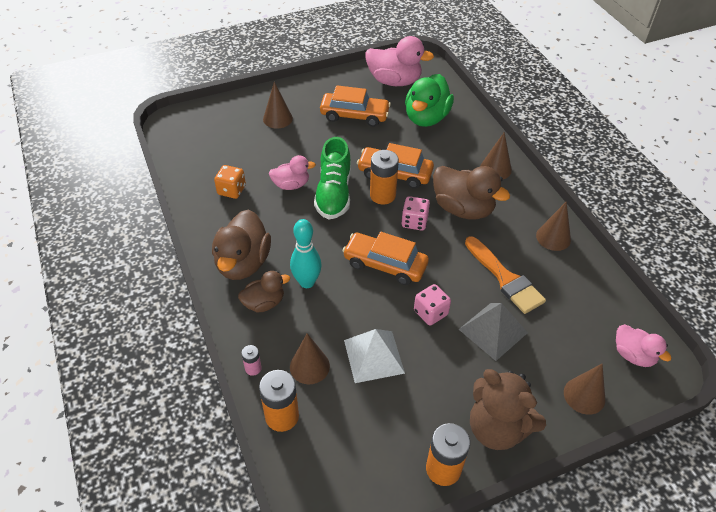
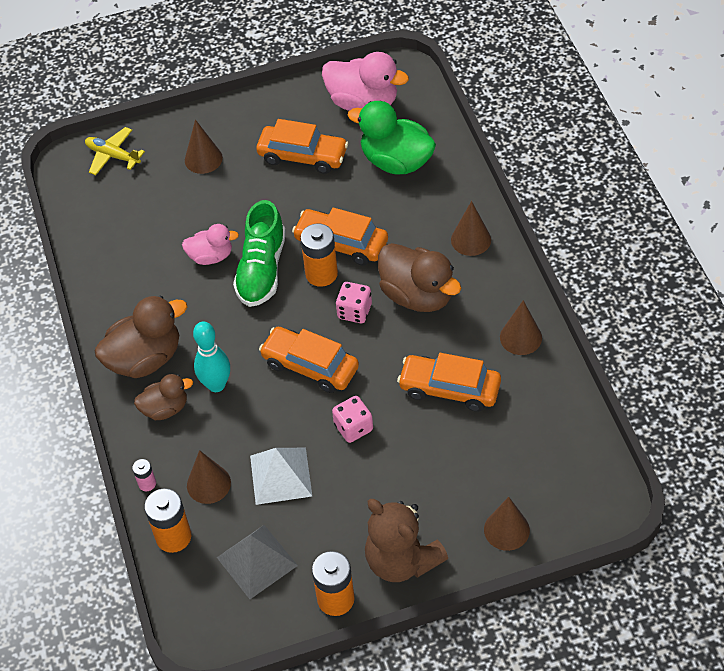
camera: 10 degrees right, 5 degrees up
(206, 117) = (113, 156): none -> yellow plane
(231, 190) = (138, 262): orange dice -> none
(243, 263) = (145, 358): brown duck -> brown duck turned 135 degrees counterclockwise
(426, 118) = (396, 161): green duck -> green duck turned 90 degrees clockwise
(493, 331) = (421, 452): grey pyramid -> grey pyramid (257, 561)
(505, 278) = (449, 388): orange brush -> orange car
(633, 355) = (575, 487): pink duck -> none

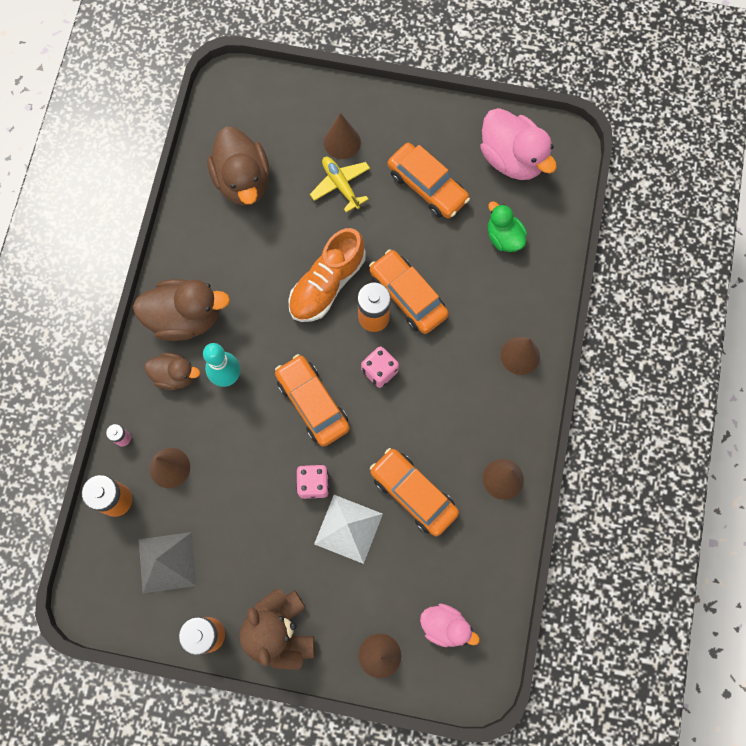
camera: 25 degrees right, 20 degrees up
(113, 156) = (269, 96): yellow plane -> yellow plane (341, 185)
(211, 256) = (293, 246): pink duck -> pink duck (445, 626)
(262, 269) = (327, 284): green shoe -> orange shoe
(280, 475) = (230, 494): white pyramid -> white pyramid (348, 528)
(396, 161) = (504, 237): green duck -> green duck, size x0.59
(417, 295) = (441, 385): brown duck -> brown duck (243, 181)

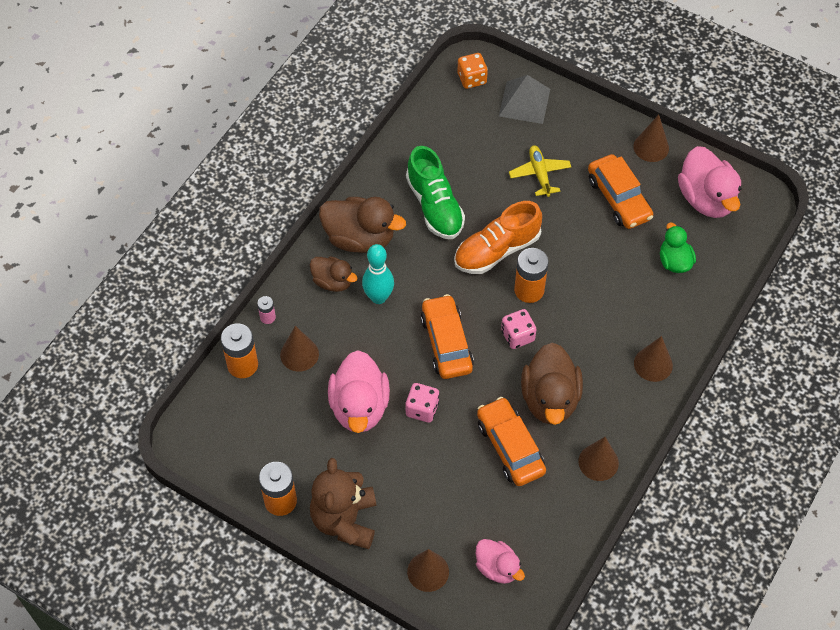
camera: 20 degrees right, 15 degrees down
(167, 562) = (267, 430): grey pyramid -> grey pyramid (524, 102)
(236, 100) = (472, 79): none -> orange dice
(243, 181) = (453, 145): brown duck -> brown duck (550, 399)
(248, 256) = (435, 206): none -> green shoe
(250, 504) = (359, 407): none -> pink duck
(342, 142) = (554, 139): brown cone -> brown cone (651, 147)
(348, 528) = (439, 456): white pyramid -> none
(408, 296) = (567, 282): orange car -> none

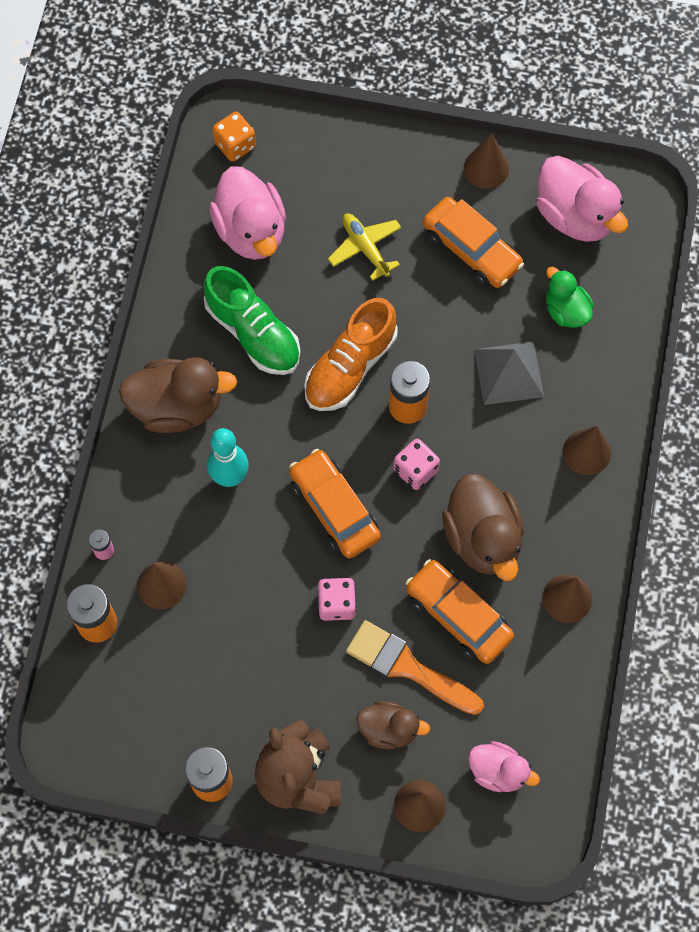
camera: 20 degrees left, 10 degrees up
(333, 281) = (166, 475): brown duck -> brown duck (389, 729)
(359, 407) = (261, 628): pink duck -> pink duck (251, 231)
(457, 470) = (407, 667): none -> orange brush
(524, 102) = (312, 157): grey pyramid -> grey pyramid (509, 373)

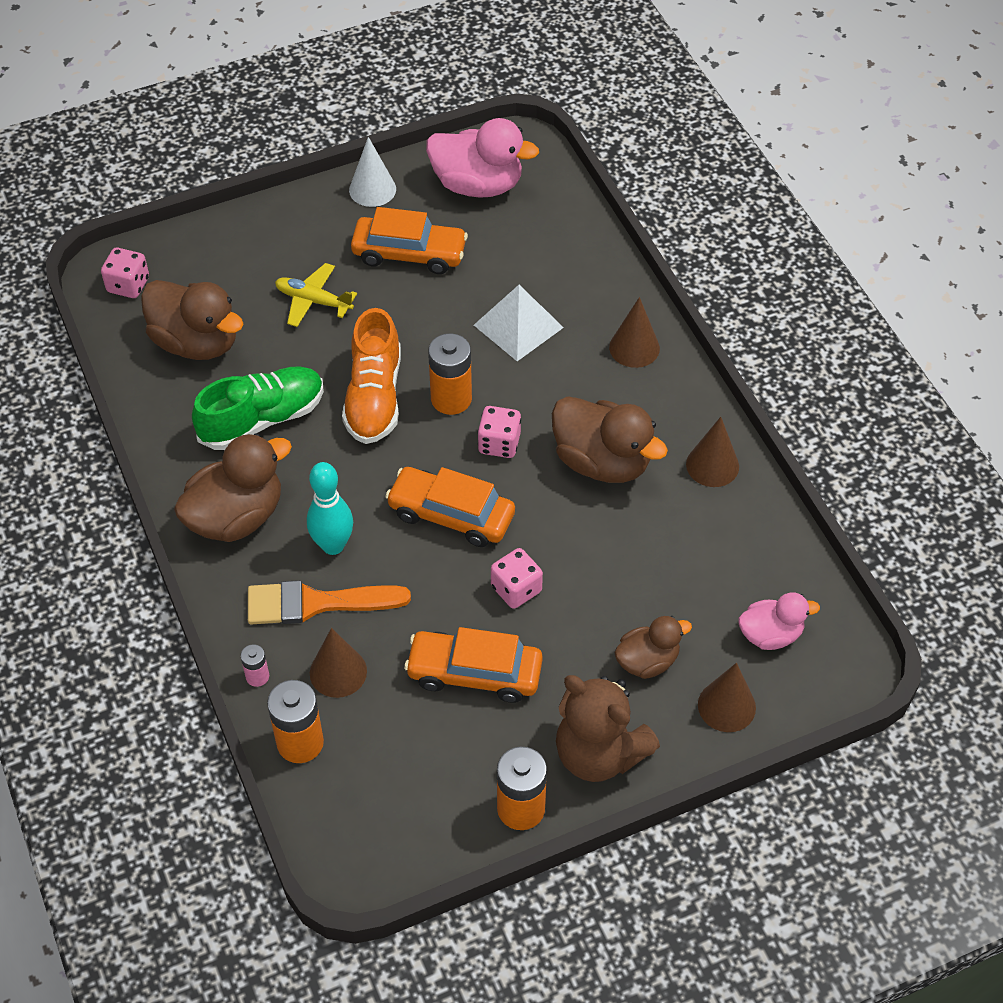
camera: 35 degrees left, 15 degrees down
(235, 145) = (128, 285): orange dice -> pink dice
(251, 231) = (196, 342): pink duck -> brown duck
(253, 333) = (262, 419): green shoe -> green shoe turned 45 degrees counterclockwise
(407, 667) = (621, 601): orange brush -> orange brush (316, 603)
(458, 615) = (632, 533): orange car -> orange car (474, 673)
(486, 168) = (372, 189): brown cone -> white cone
(509, 373) = (518, 326): grey pyramid -> white pyramid
(566, 311) = (528, 255): green duck -> none

